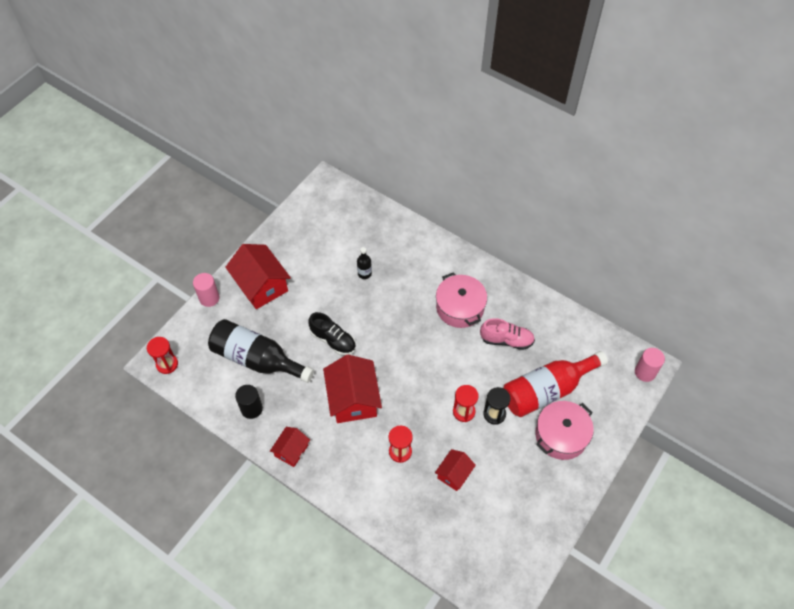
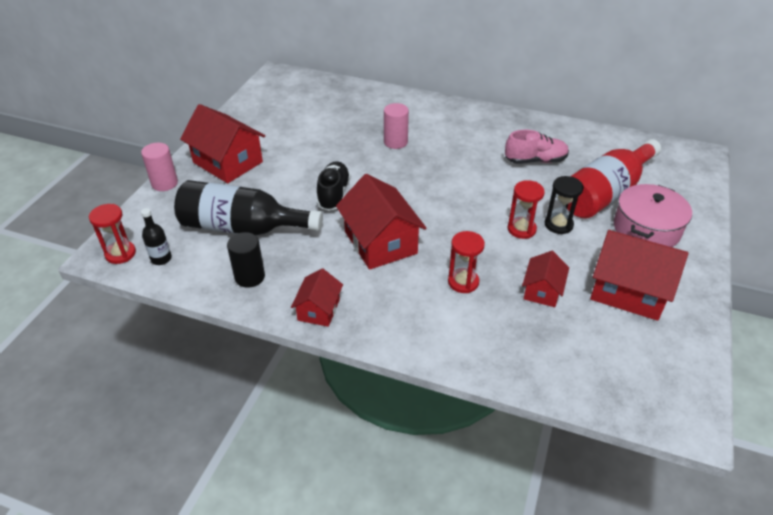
camera: 15 degrees left, 15 degrees down
(333, 340) = (333, 194): black shoe -> black shoe turned 105 degrees counterclockwise
(364, 273) = (348, 134): black bottle -> black bottle (161, 259)
(460, 307) = (469, 144): pink pot -> none
(517, 490) = (628, 291): none -> red house
(645, 372) = (698, 160): pink cylinder -> pink cylinder (395, 142)

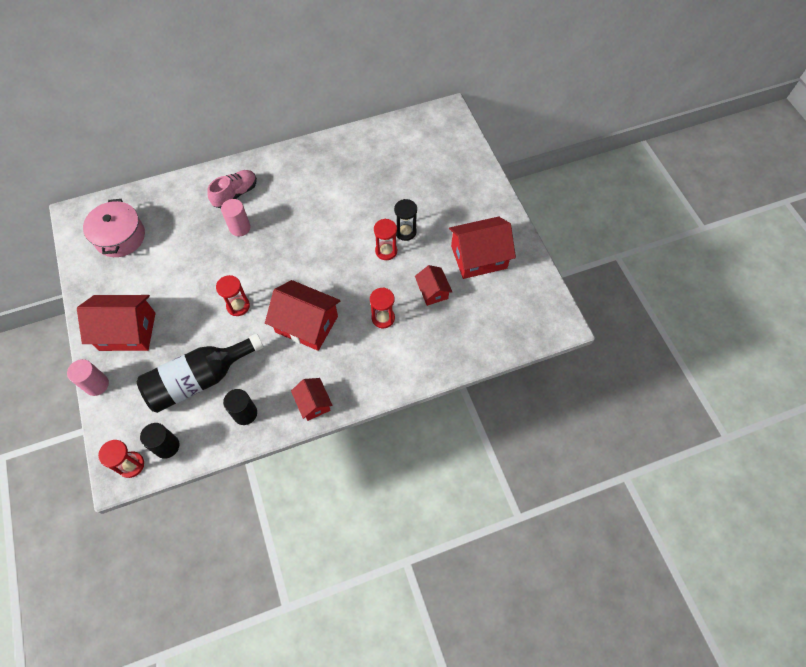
camera: 40 degrees left, 20 degrees up
(161, 259) = (167, 446): black bottle -> black cylinder
(333, 194) = (238, 306): black shoe -> red hourglass
(535, 160) = (351, 183): pink shoe -> pink shoe (235, 194)
(605, 193) = (415, 185): red bottle -> none
(646, 229) = (458, 200): pink pot -> pink pot (120, 237)

